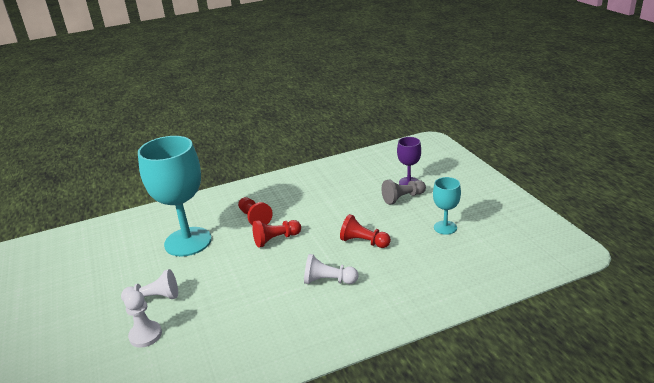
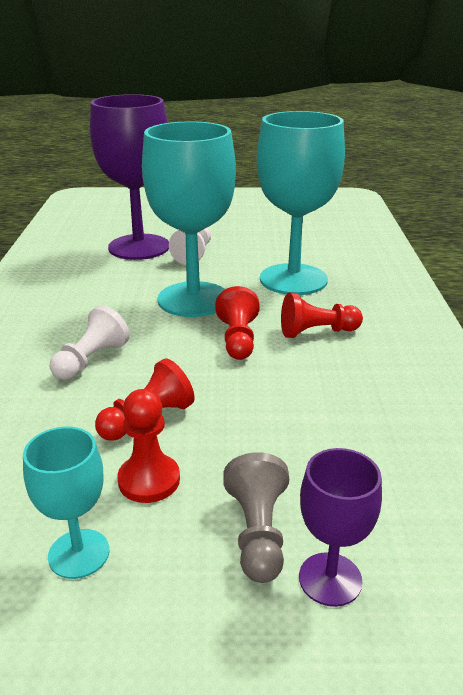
camera: 110 degrees right, 0 degrees up
(145, 335) = (139, 247): white pawn -> purple goblet
(234, 271) = (193, 299): none -> turquoise goblet
(399, 227) = (149, 480): none -> red pawn

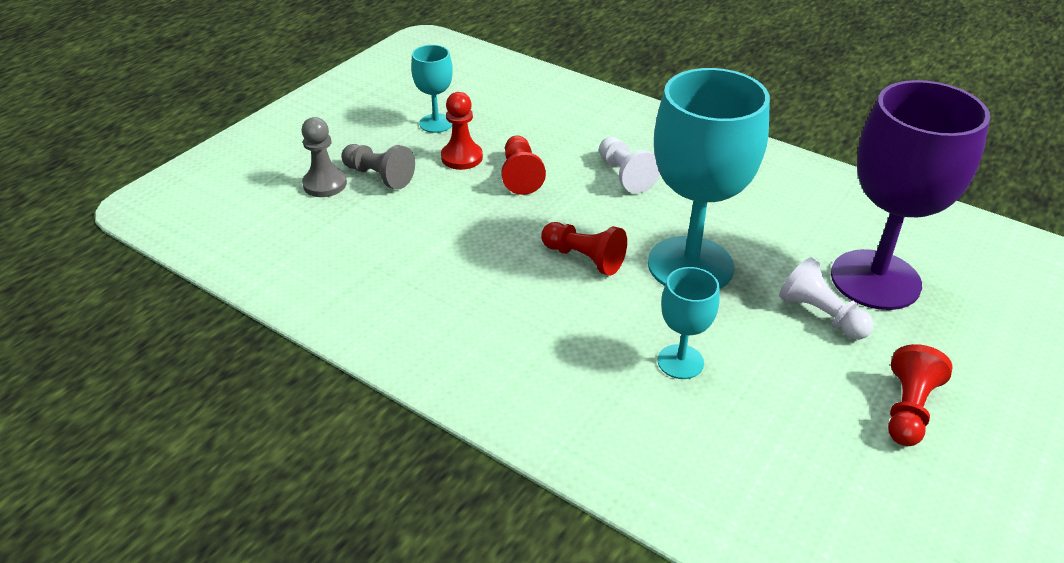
camera: 125 degrees right, 10 degrees up
(293, 279) = (680, 362): turquoise goblet -> turquoise goblet, size x0.48
(317, 332) = (549, 312): red pawn -> red pawn (908, 409)
(330, 579) = (325, 184): purple goblet -> grey pawn

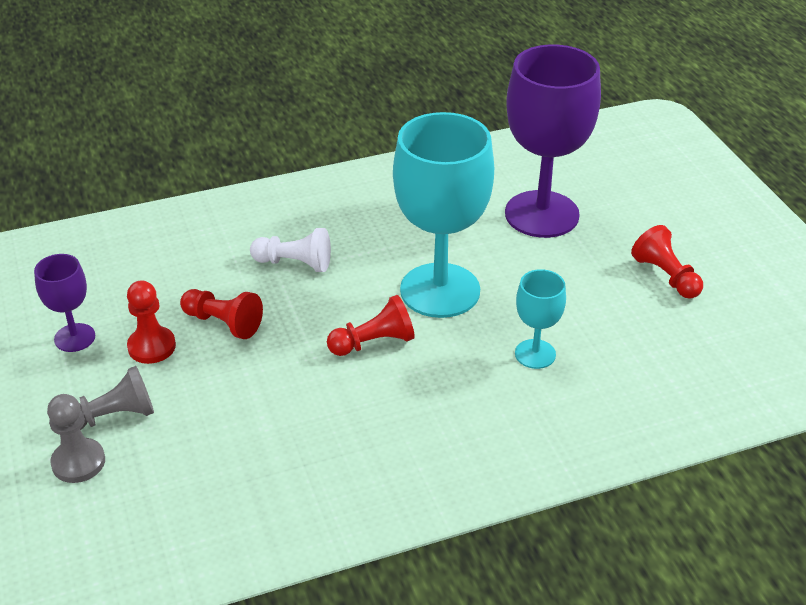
camera: 55 degrees left, 0 degrees up
(436, 123) = (74, 338): turquoise goblet -> purple goblet
(821, 315) = (551, 259): white pawn -> none

